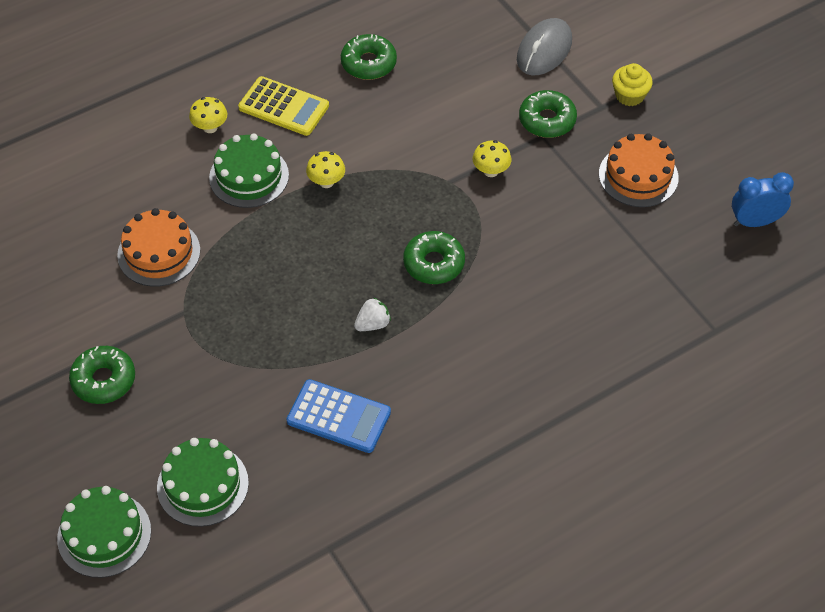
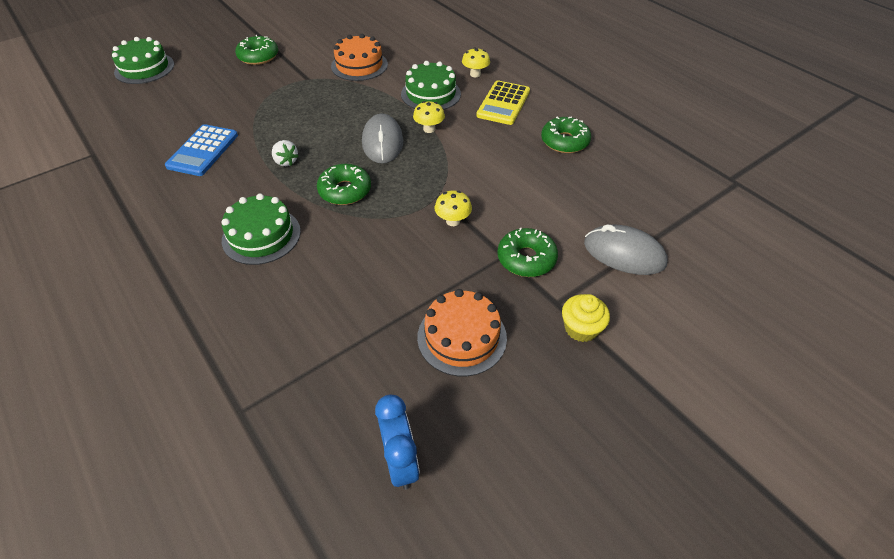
camera: 85 degrees right, 5 degrees down
(202, 485) = (166, 99): green cake -> green cake (261, 236)
(347, 228) = (382, 142): none -> grey mouse

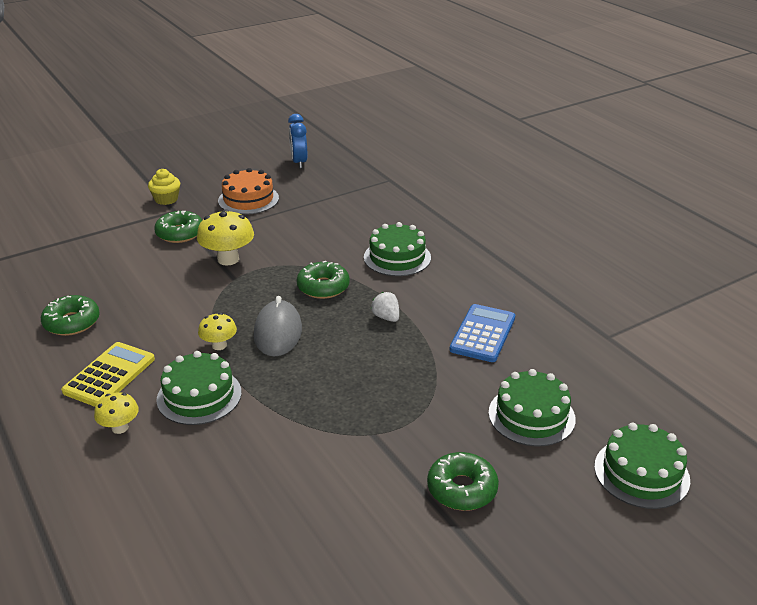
camera: 175 degrees left, 15 degrees down
(195, 94) = (531, 415): none -> green cake
(359, 65) = (293, 457): orange cake -> none
(453, 221) = (228, 259): yellow mushroom -> yellow mushroom, size x1.70
(624, 254) = (100, 233): grey mouse -> none

